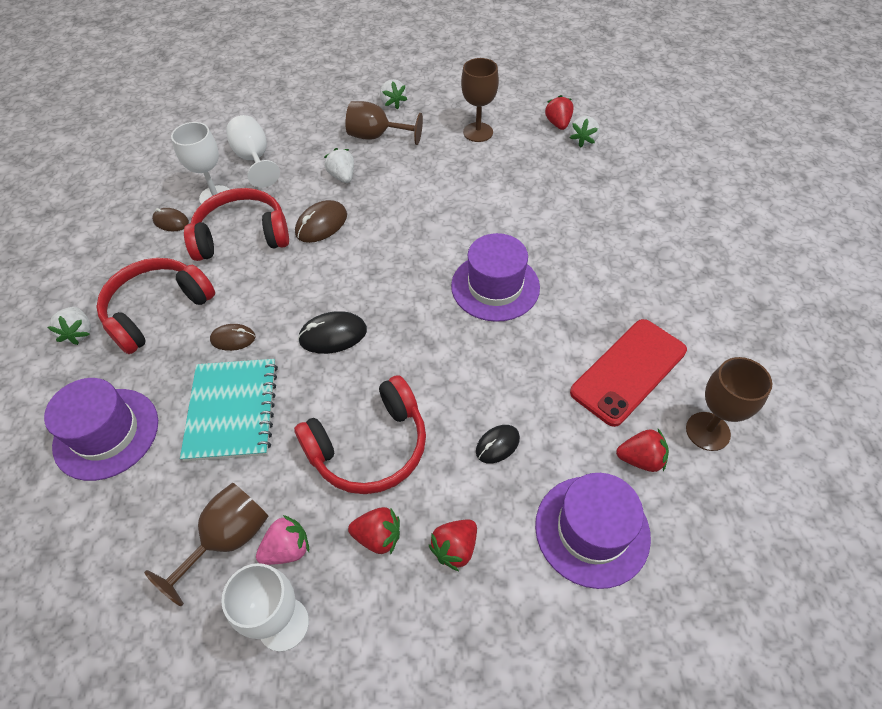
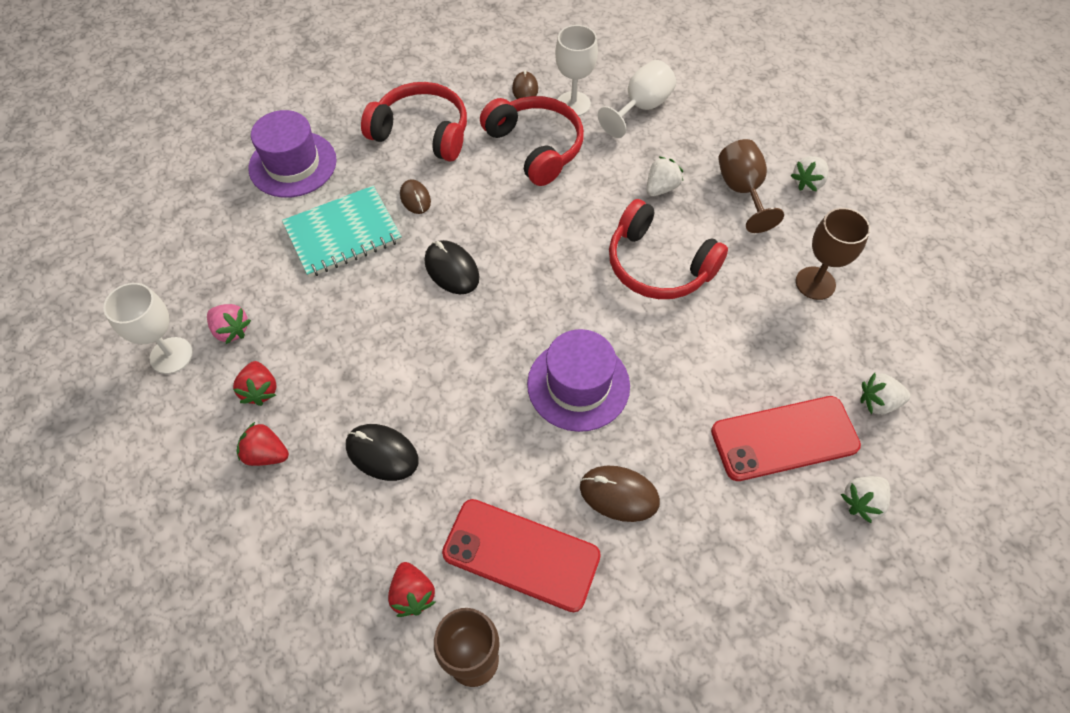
camera: 65 degrees right, 5 degrees up
(79, 333) = (377, 96): white strawberry -> white strawberry (862, 502)
(228, 539) = (228, 287): brown goblet -> none
(321, 224) = (584, 200): brown mouse -> brown mouse (619, 494)
(369, 447) = (343, 349): red headphones -> red headphones (658, 265)
(497, 445) = (382, 453): black mouse -> black mouse, size x1.52
(558, 124) = (891, 364): red strawberry -> none
(590, 192) = (784, 438): none -> red phone
(592, 530) = (317, 567): purple hat -> none

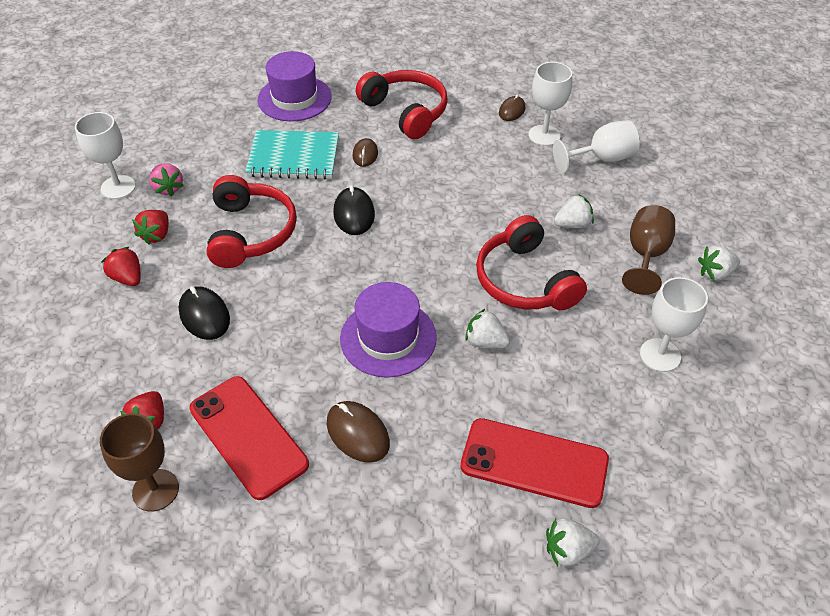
camera: 30 degrees right, 10 degrees down
(535, 147) = (488, 154): red headphones -> red headphones (250, 232)
(815, 283) = (660, 355): brown goblet -> white goblet
(878, 402) = (647, 478): white strawberry -> white strawberry (485, 342)

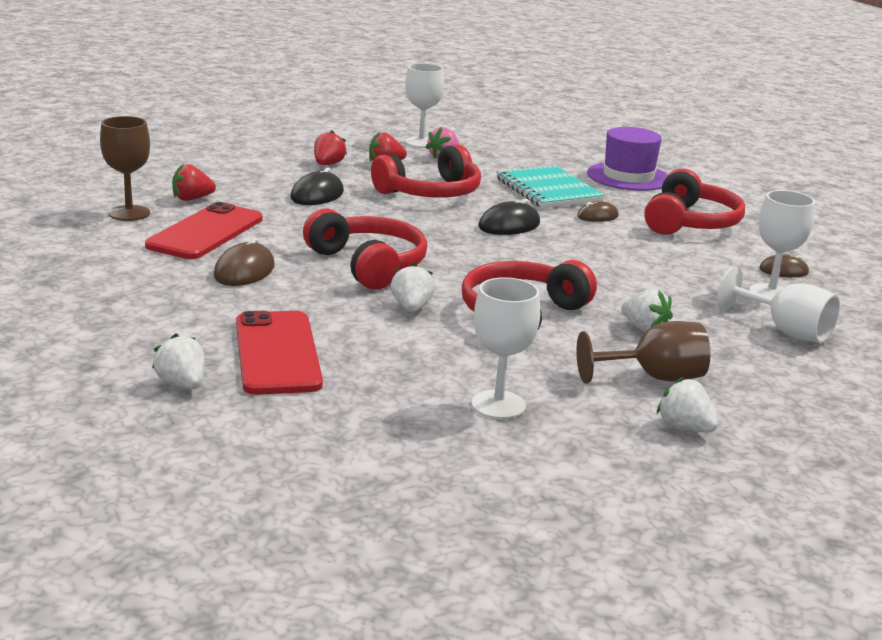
camera: 60 degrees right, 25 degrees down
(388, 338) = (368, 265): purple hat -> red headphones

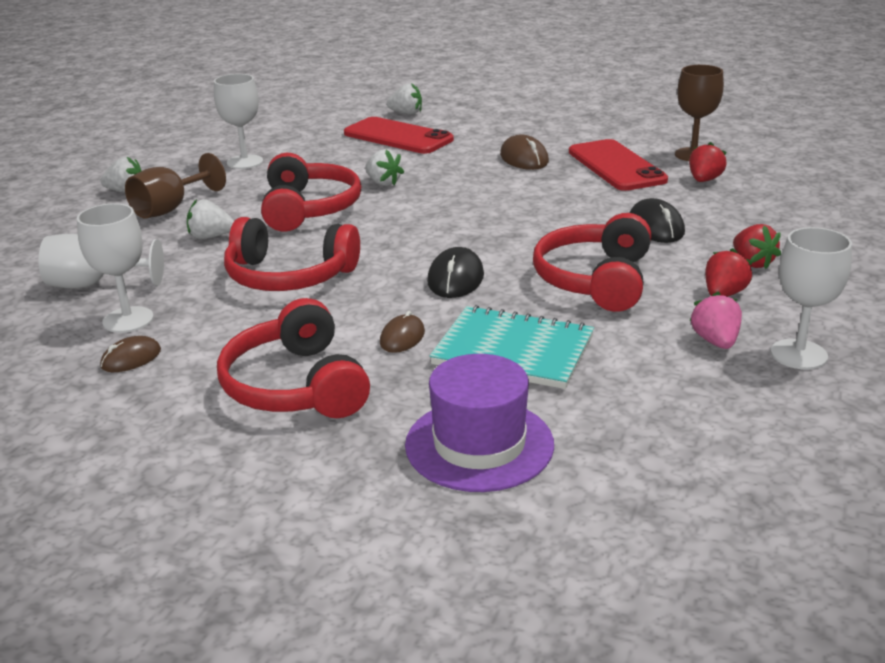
camera: 140 degrees right, 5 degrees up
(368, 265) = (471, 194): red headphones -> red headphones (289, 276)

